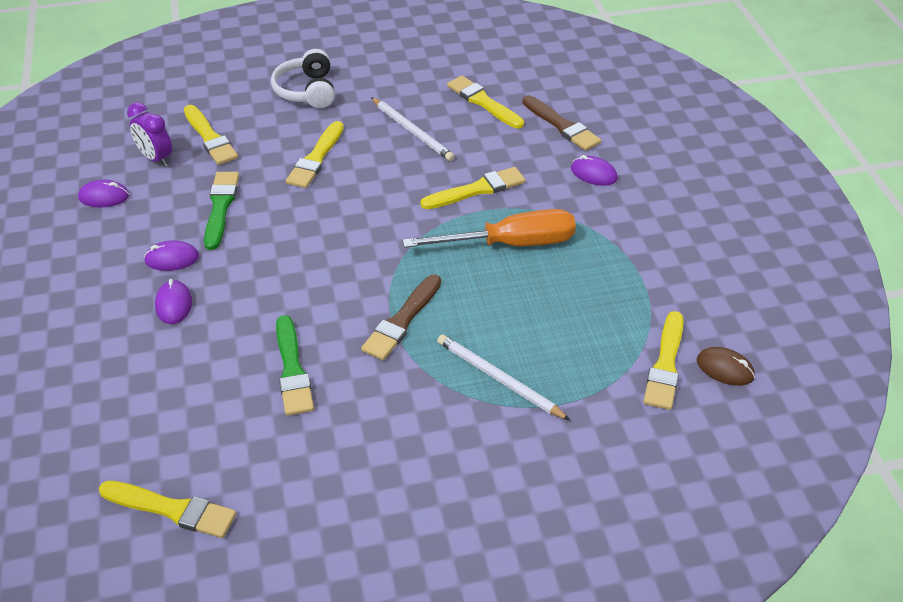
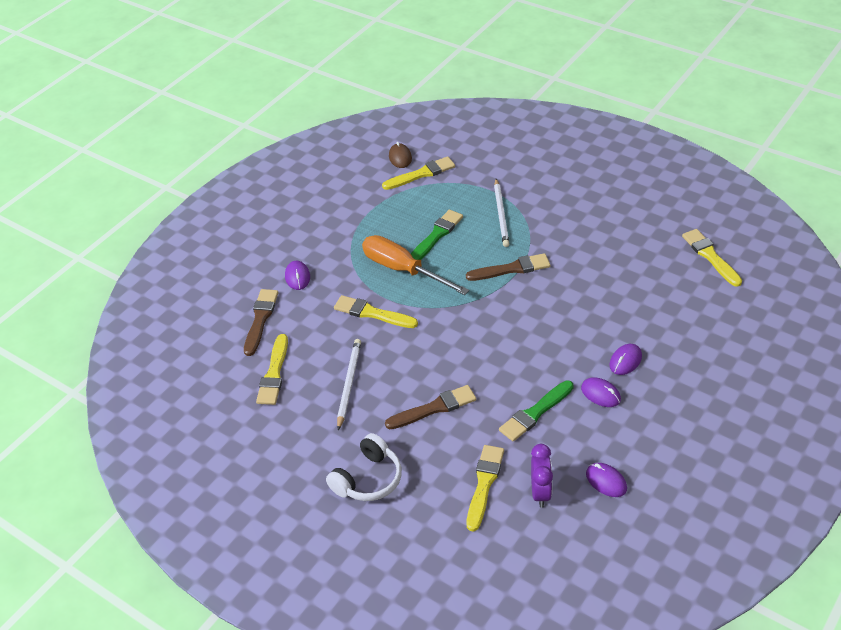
camera: 130 degrees left, 0 degrees up
(292, 370) = (594, 281): green brush -> green brush (436, 235)
(316, 158) = (434, 408): yellow brush -> brown brush

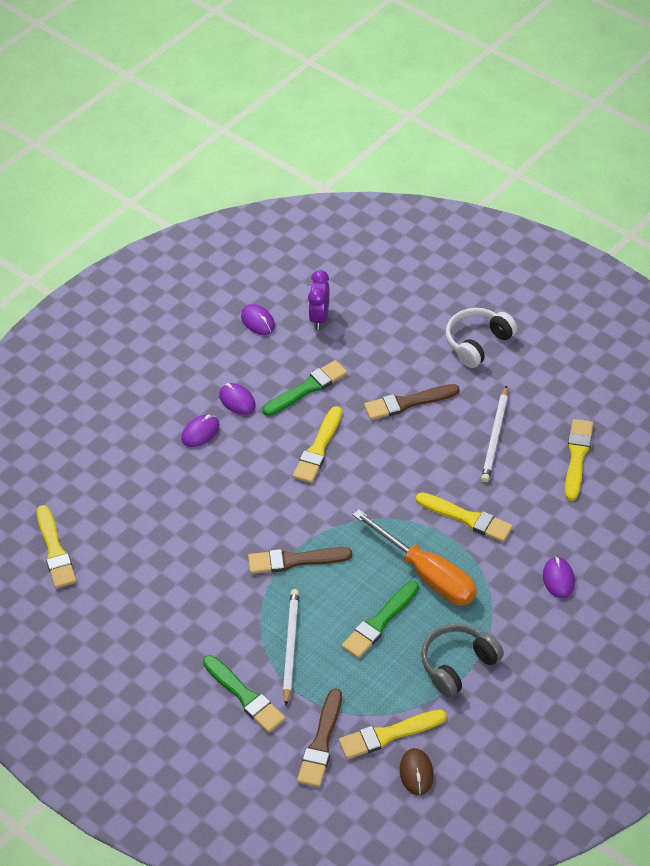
camera: 175 degrees left, 5 degrees up
(260, 319) = (599, 524): brown brush -> brown brush (321, 743)
(375, 216) = (458, 665): none -> grey headphones
(484, 484) = (369, 329): yellow brush -> yellow brush (318, 448)
(526, 184) = (245, 696): none -> green brush

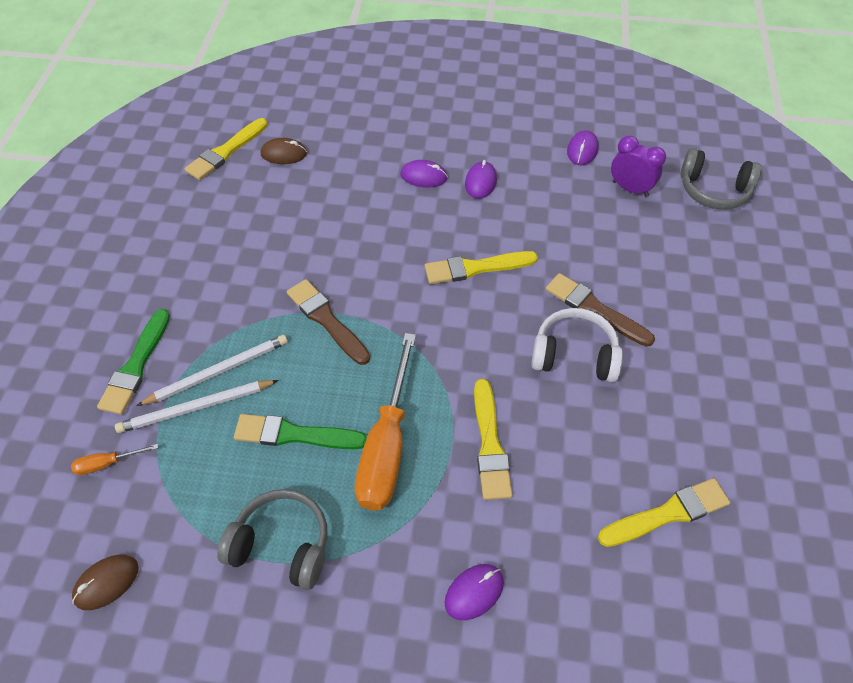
camera: 55 degrees right, 5 degrees up
(94, 512) = (284, 154): none -> brown mouse
(307, 388) = (540, 223): green brush -> none
(319, 317) = (630, 189): purple clock -> purple clock turned 60 degrees clockwise
(321, 743) = (107, 463): brown brush -> orange screwdriver
(360, 272) = (713, 190): none -> grey headphones
(388, 735) = (147, 524): yellow brush -> none
(478, 343) = (728, 328): white headphones -> white headphones (574, 355)
(495, 437) = (621, 412): white pencil -> white pencil (196, 408)

